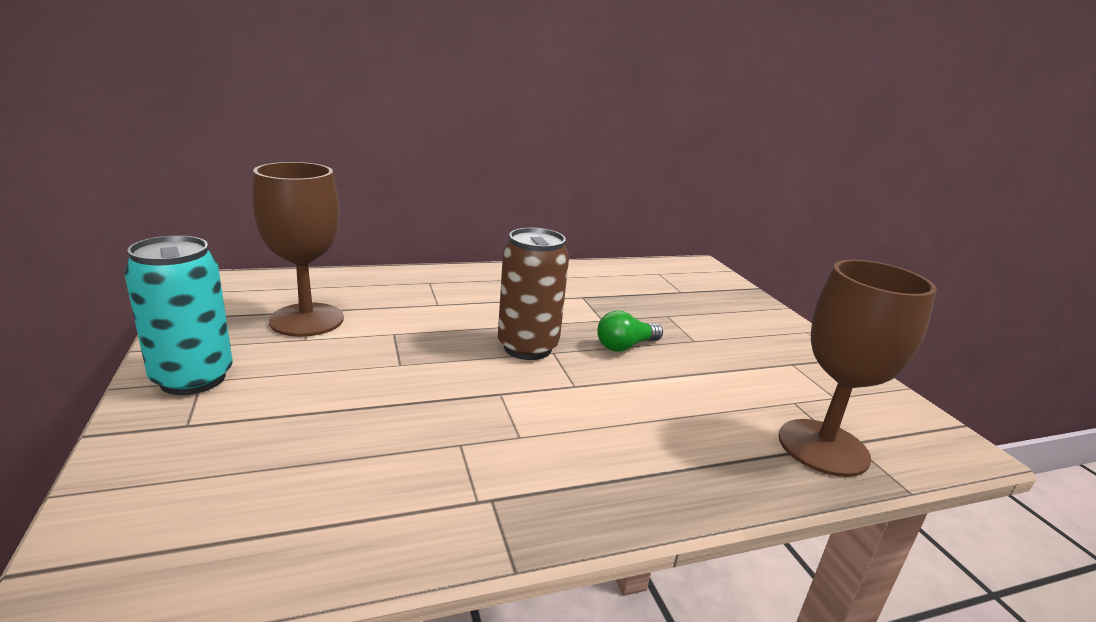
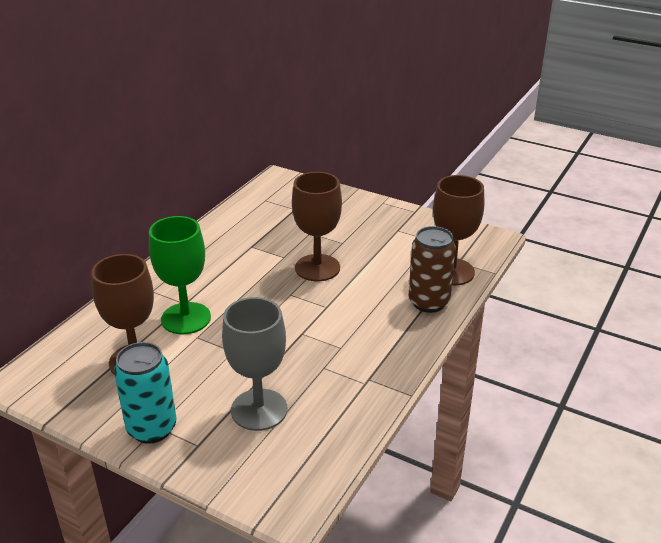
camera: 40 degrees left, 10 degrees up
(307, 436) = (259, 410): none -> grey goblet
(414, 314) = (186, 318): none -> green goblet
(527, 347) = (275, 300): brown can -> brown can (428, 302)
(625, 346) = (317, 268): green light bulb -> brown goblet

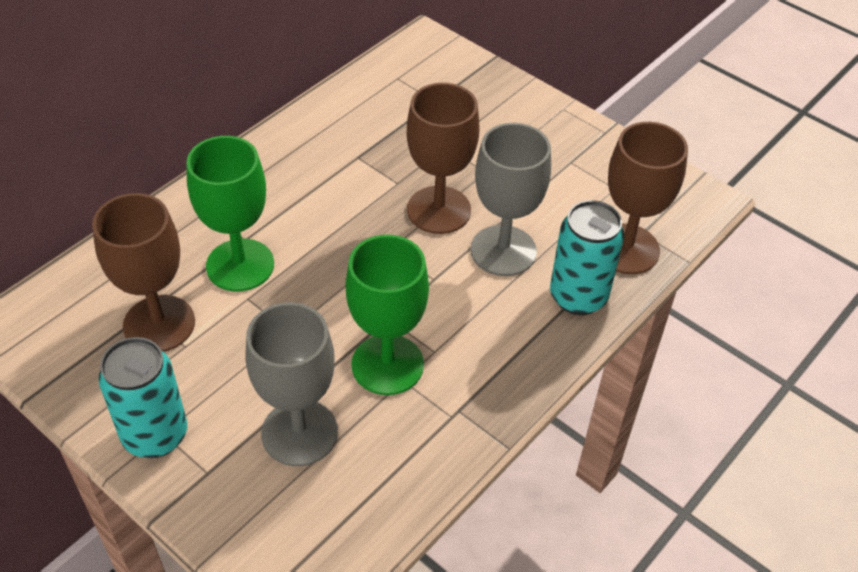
camera: 10 degrees right, 15 degrees up
(310, 360) = (387, 364): none -> green goblet
(369, 284) = (503, 251): none -> grey goblet
(428, 302) = (578, 297): brown can -> turquoise can

